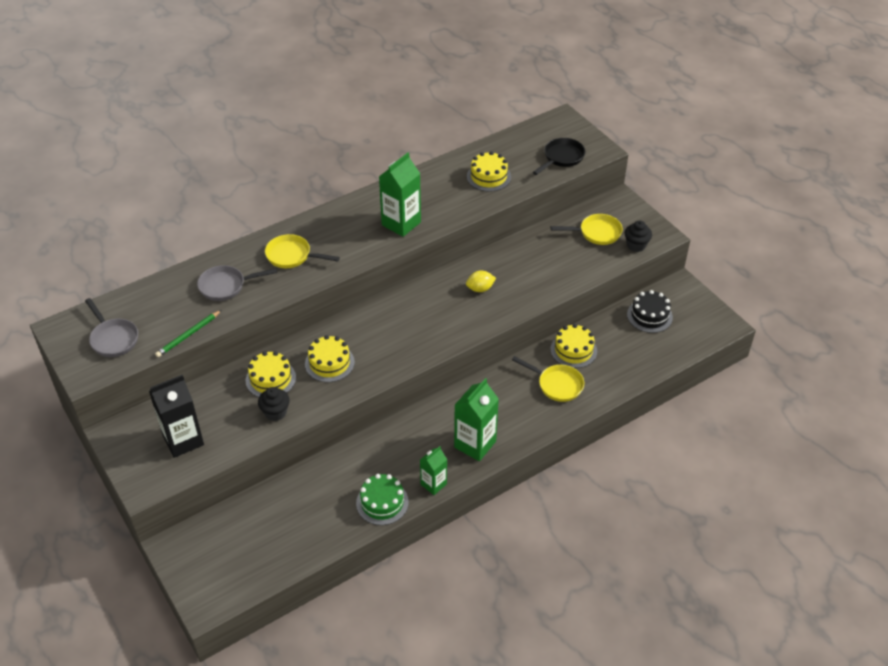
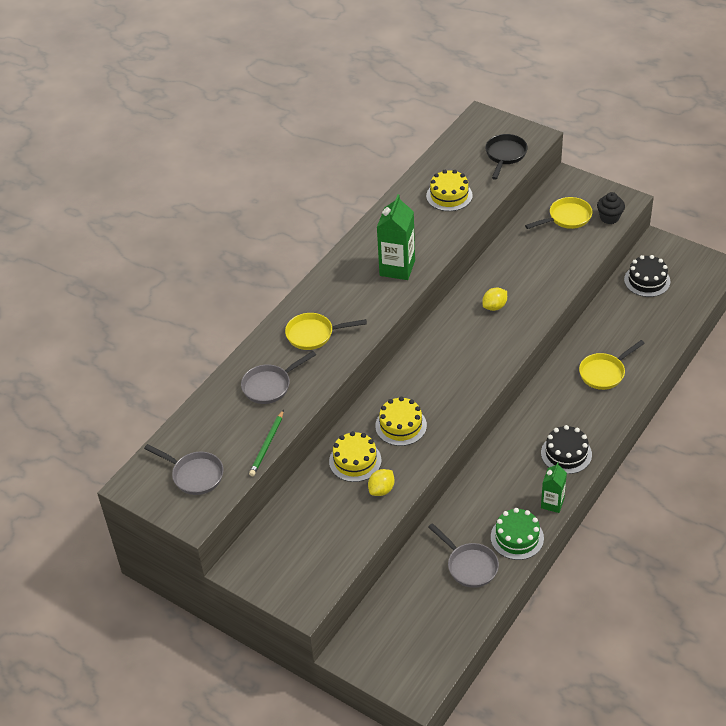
camera: 20 degrees left, 0 degrees up
(183, 440) = (311, 548): black carton -> none
(275, 412) = (381, 490): black cupcake -> yellow lemon
(324, 511) = (469, 565): none -> grey pan
(475, 444) = (566, 453): green carton -> black cake
(557, 384) = (604, 373): yellow pan -> yellow pan turned 135 degrees clockwise
(573, 350) = (599, 336): yellow cake -> none

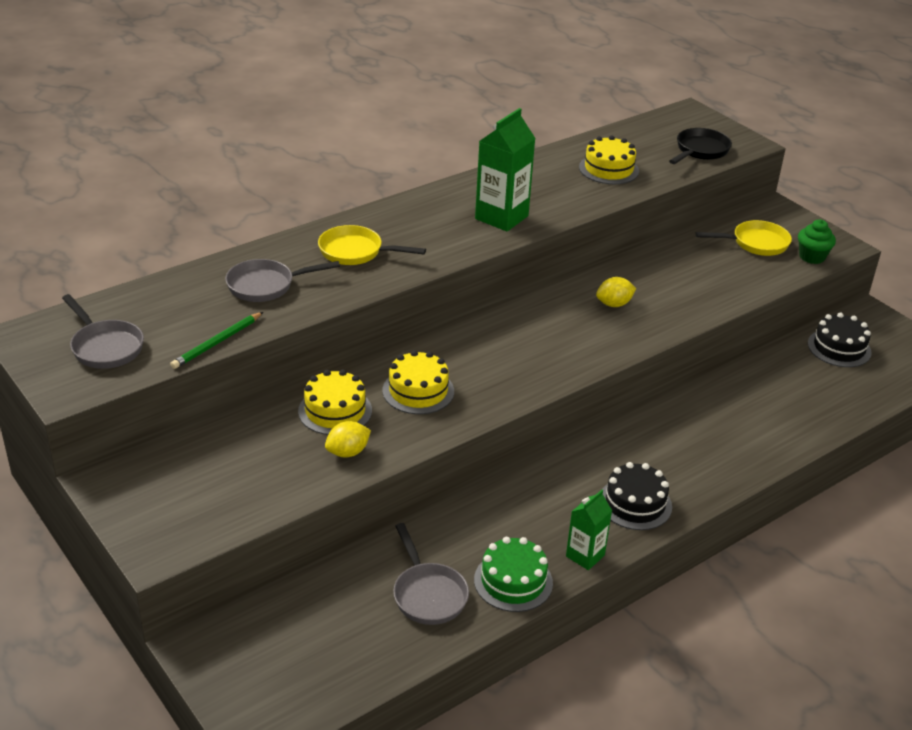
camera: 15 degrees right, 10 degrees down
(604, 373) = (734, 429): yellow pan -> none
(609, 217) = (812, 257): black cupcake -> green cupcake

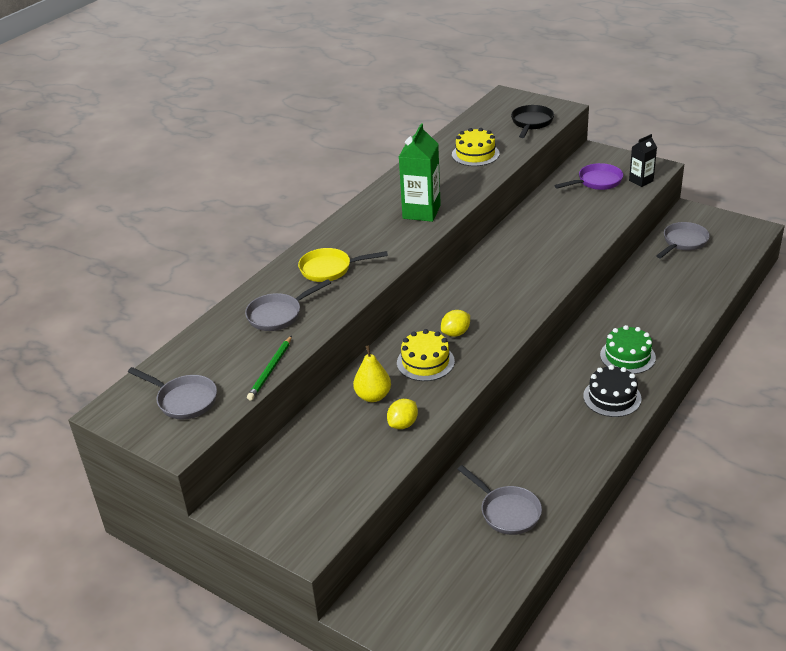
camera: 15 degrees left, 0 degrees up
(335, 411) = (373, 396): yellow cake -> yellow pear
(513, 581) = (561, 481): green cake -> green cake (627, 356)
(585, 556) = (600, 446): green carton -> none
(614, 304) = (526, 255): yellow lemon -> yellow lemon (456, 333)
(755, 243) = (596, 182): yellow pan -> purple pan
(812, 257) = (641, 181): green cupcake -> black carton
(839, 348) = (683, 242): black cake -> grey pan

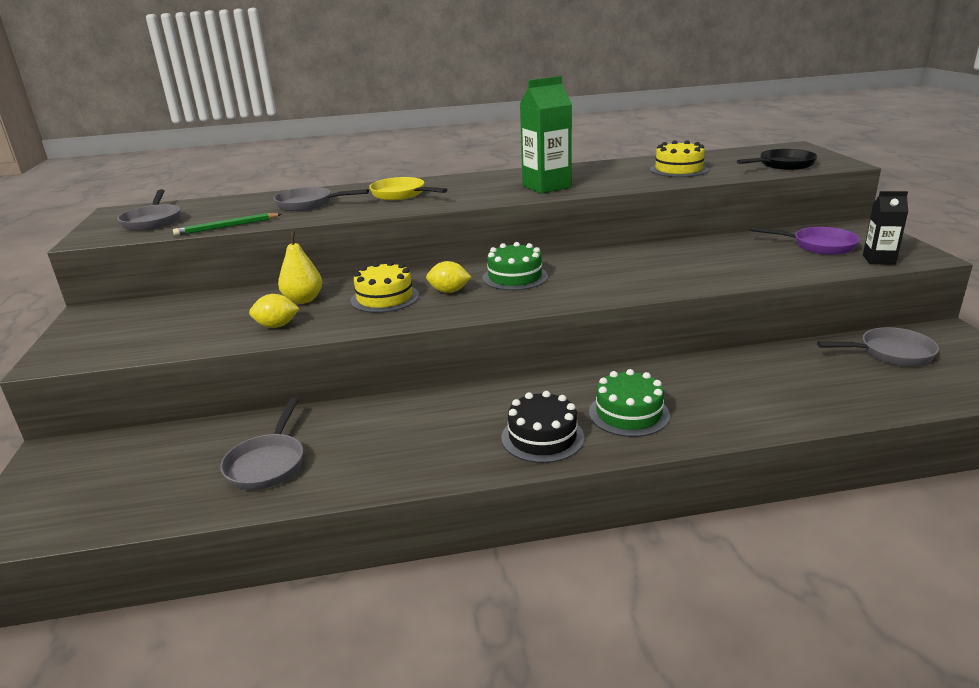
camera: 45 degrees right, 10 degrees down
(473, 298) = (515, 277): none -> green cake

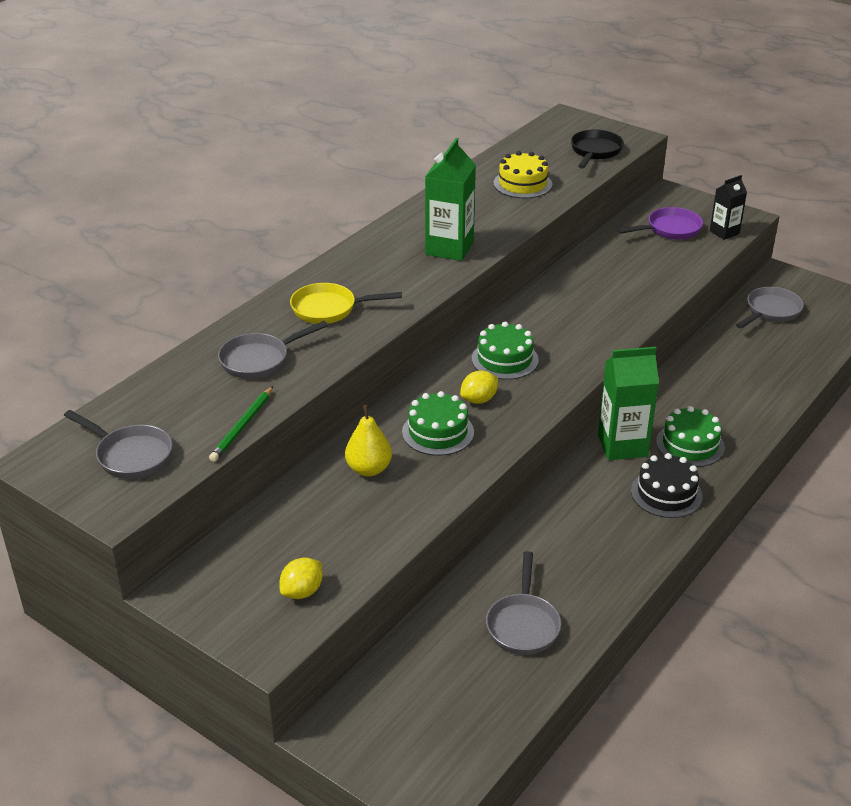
camera: 45 degrees left, 10 degrees up
(268, 463) = (523, 624): grey pan -> grey pan turned 45 degrees clockwise
(277, 326) = (402, 506): yellow lemon -> yellow lemon (302, 591)
(384, 298) = (438, 432): yellow cake -> green cake
(565, 388) = (622, 445): none -> green carton

